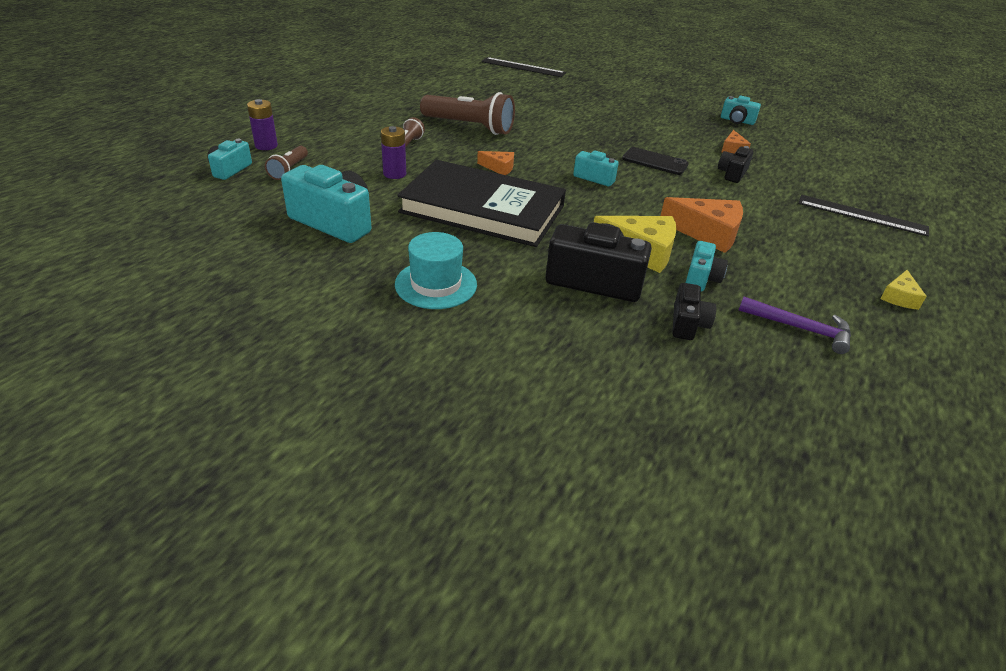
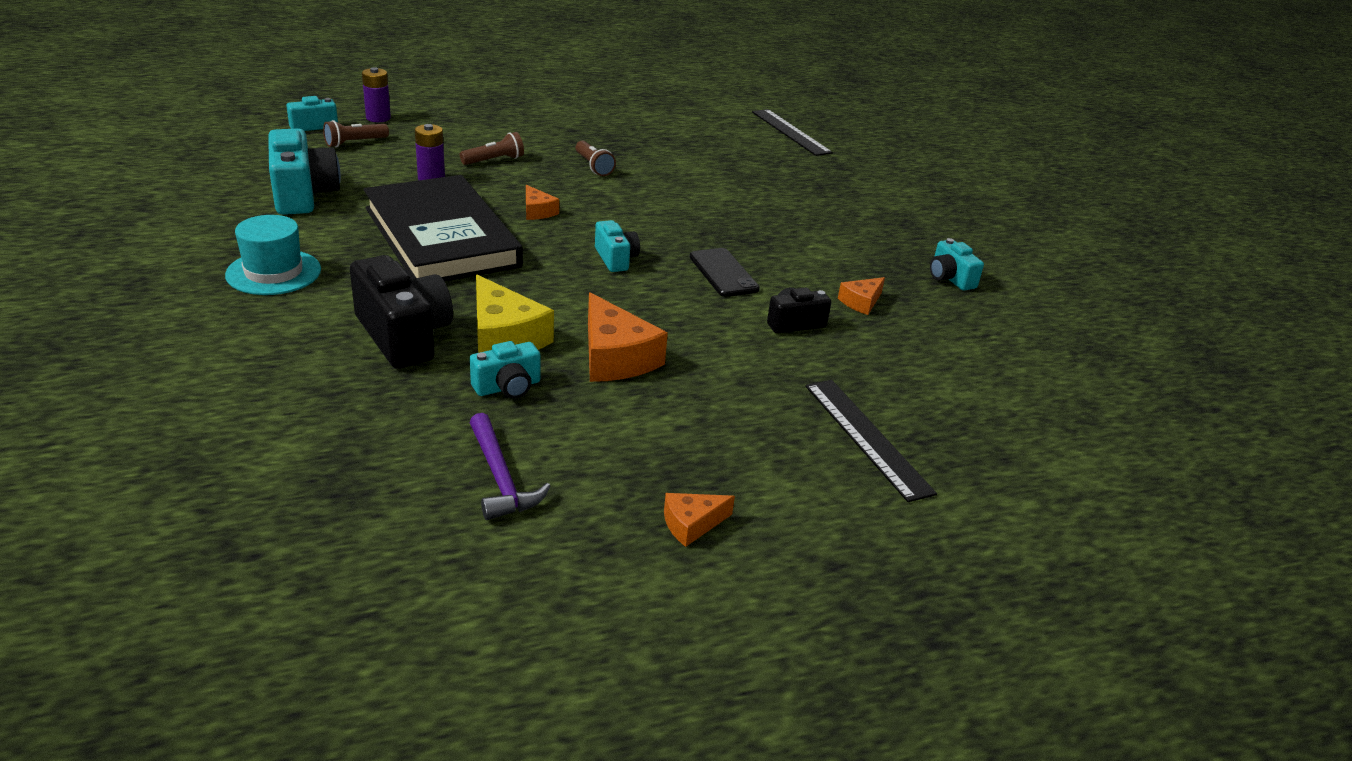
camera: 40 degrees right, 5 degrees down
(470, 127) = (593, 166): brown flashlight -> brown flashlight, size x0.52
(688, 324) = (402, 411): black camera -> none
(899, 297) = (691, 524): yellow cheese -> orange cheese

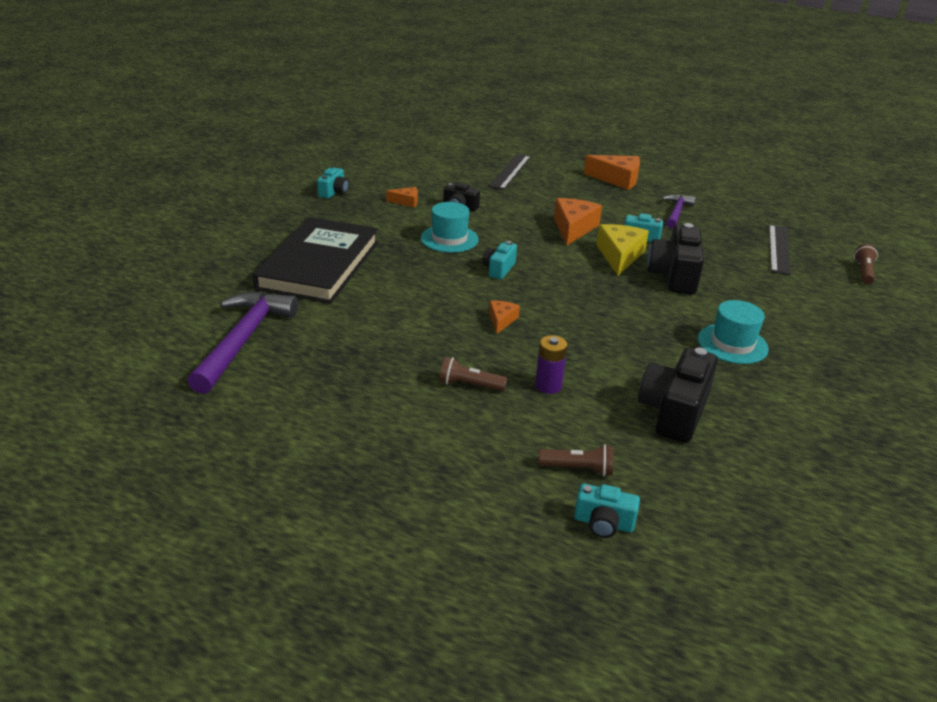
camera: 135 degrees left, 0 degrees up
(303, 194) = (674, 412): turquoise camera -> black camera
(378, 118) = (517, 507): purple battery -> none
(441, 237) = (595, 327): black book -> black book (319, 265)
(593, 166) = (396, 343): brown flashlight -> brown flashlight (863, 272)
(691, 524) = (617, 179): orange cheese -> orange cheese, size x1.85
(698, 134) = (243, 340): none -> purple hammer
(723, 273) = (449, 239): black phone -> turquoise hat
(790, 132) = (162, 309): black ruler -> black ruler (779, 249)

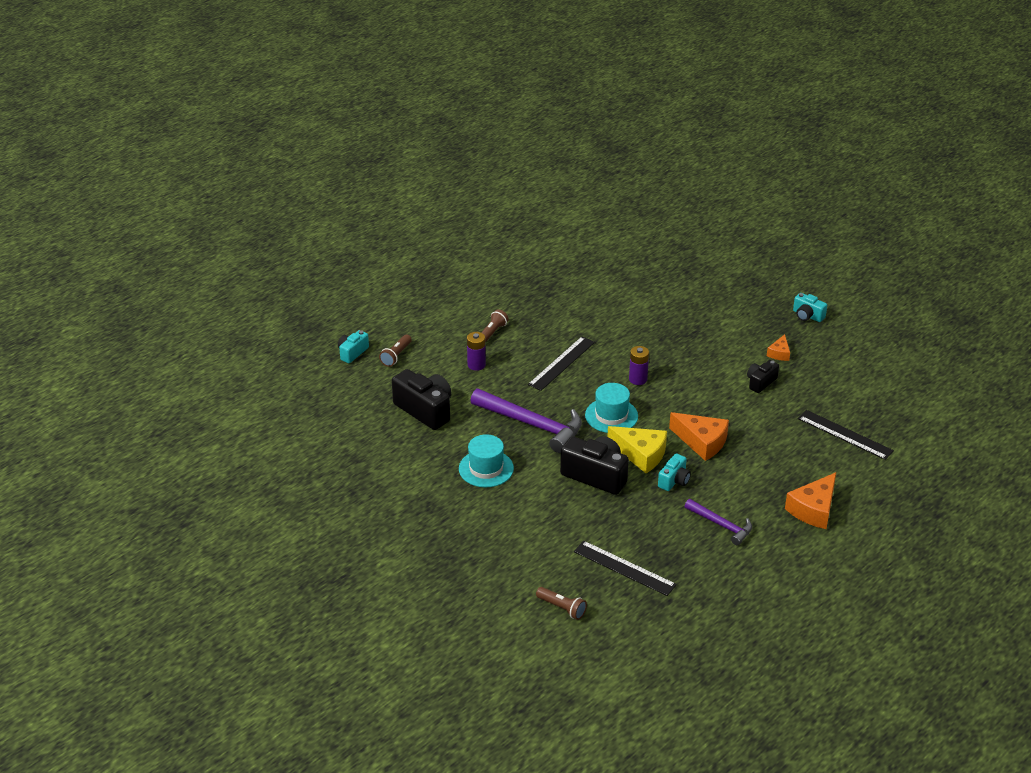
camera: 110 degrees right, 5 degrees up
(243, 340) = (578, 254): purple hammer -> purple hammer (532, 424)
(319, 265) = (670, 293): black book -> none
(449, 239) = (698, 364): turquoise hat -> turquoise hat (611, 416)
(499, 269) = (638, 379): turquoise camera -> purple battery
(501, 320) = (561, 363): orange cheese -> black ruler

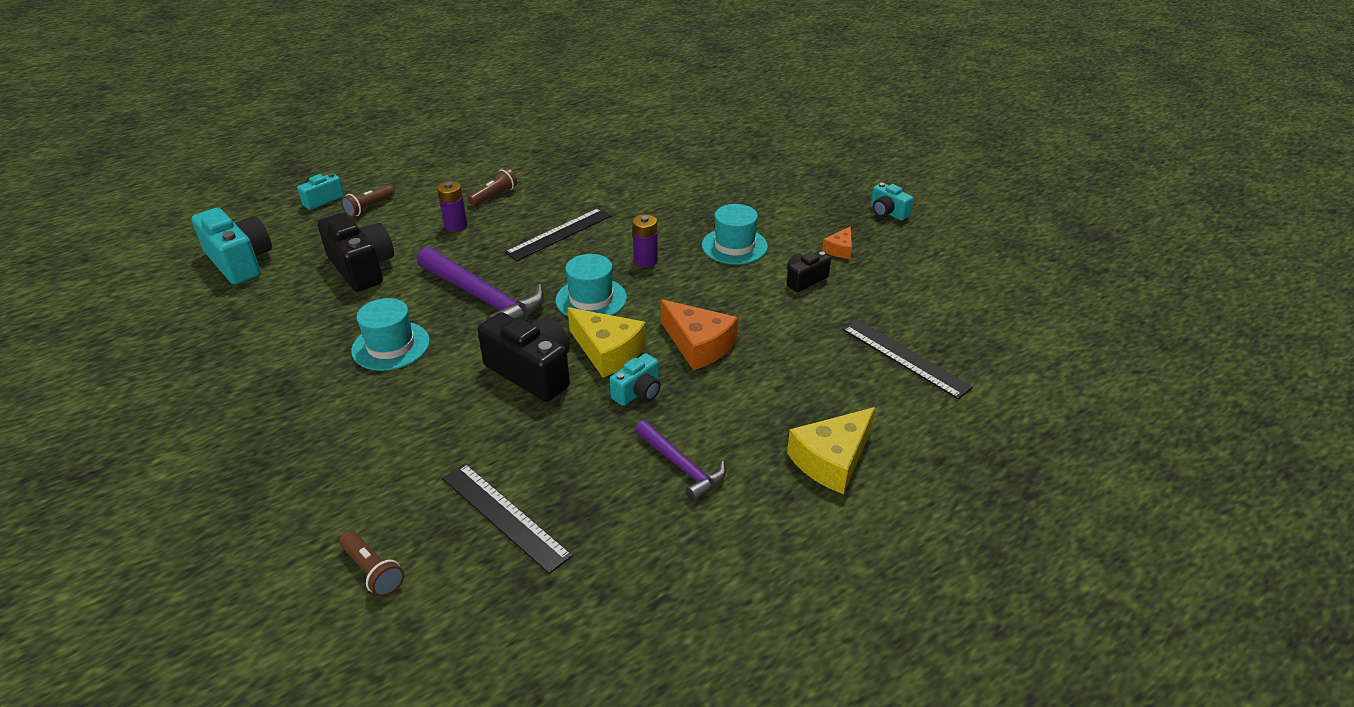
camera: 10 degrees right, 0 degrees up
(326, 415) = (240, 262): none -> turquoise camera
(700, 359) = (734, 246): none -> turquoise hat
(814, 509) = (832, 460): orange cheese -> yellow cheese

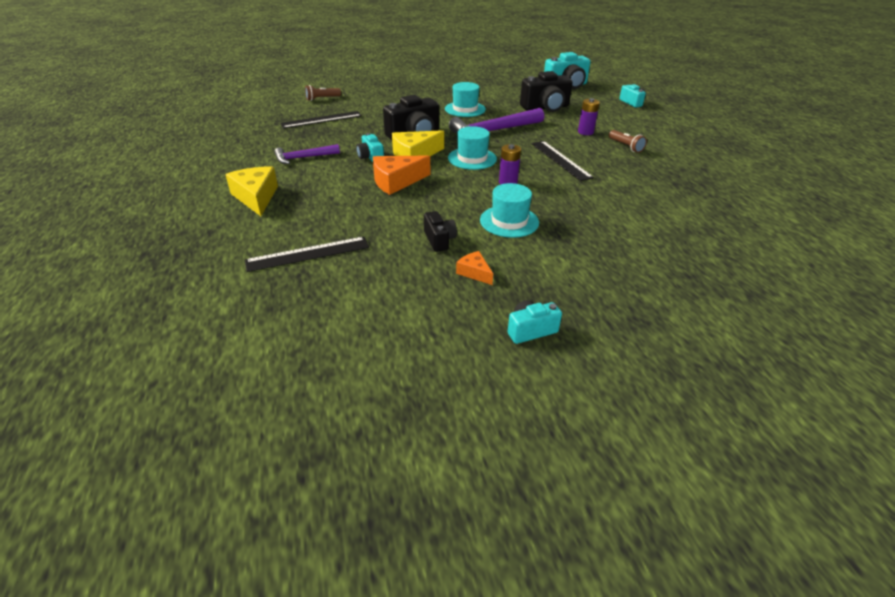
camera: 110 degrees right, 0 degrees up
(369, 207) = (618, 113): brown flashlight -> none

